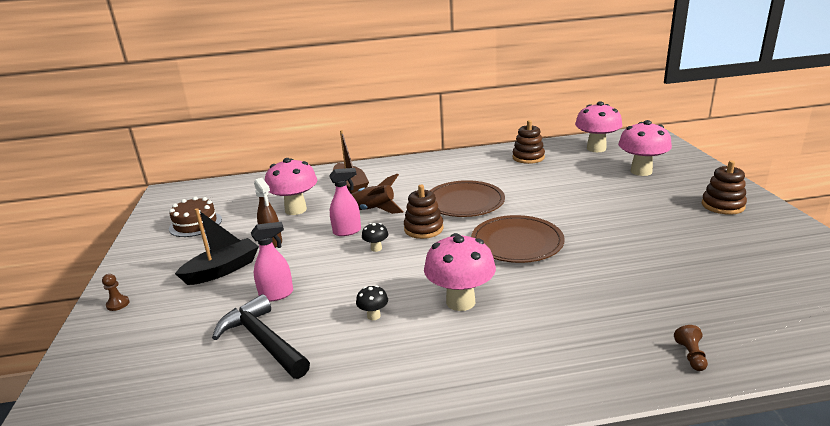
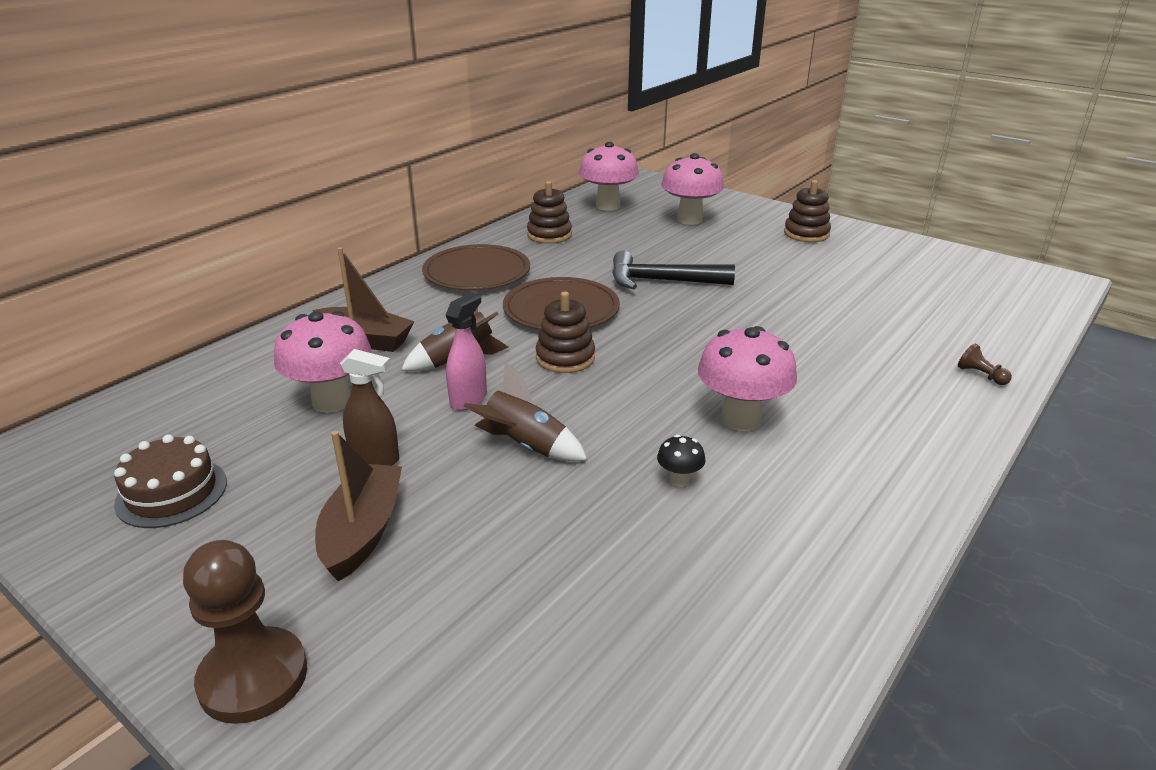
camera: 45 degrees left, 5 degrees up
(118, 304) = (253, 677): brown pawn -> brown pawn, size x2.33
(222, 270) = (362, 532): black boat -> brown boat
(263, 341) = (599, 582): black hammer -> black hammer (662, 281)
(277, 294) = (513, 520): pink spray bottle -> none
(335, 264) = (525, 446): none -> brown rocket
(376, 248) = (546, 404): black mushroom -> none
(517, 242) = (692, 334): brown plate -> brown plate (476, 272)

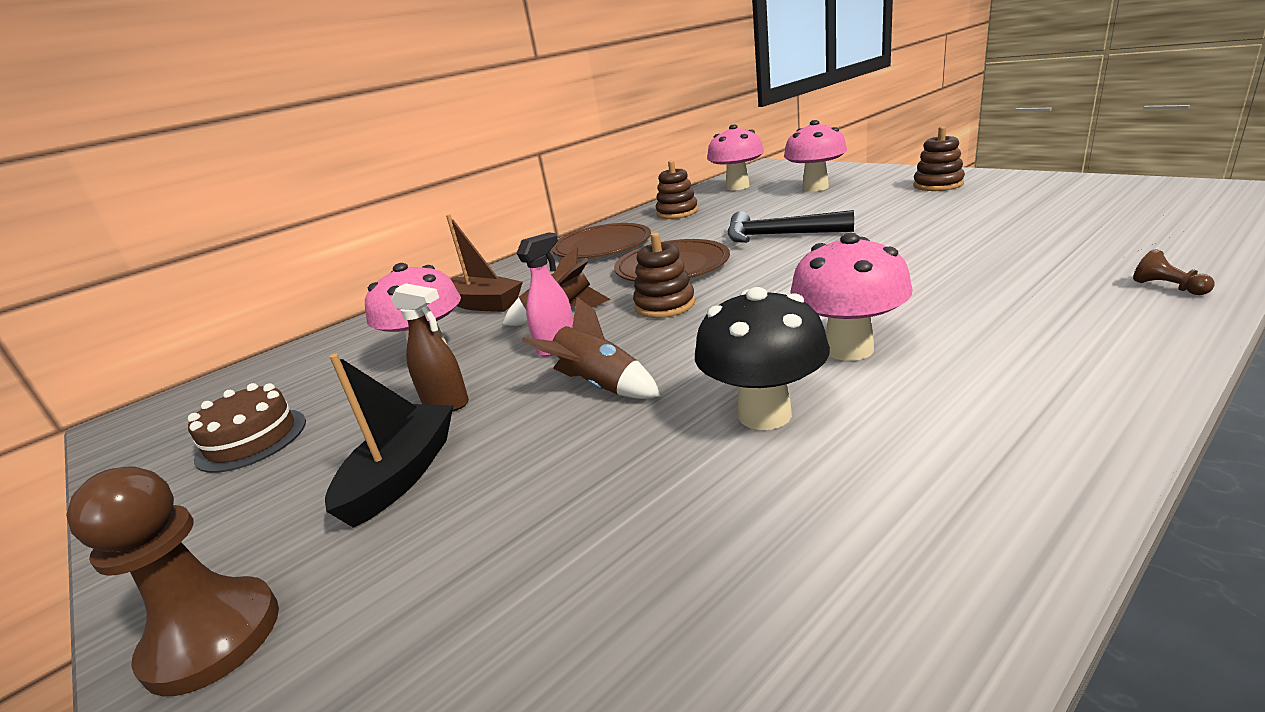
camera: 15 degrees right, 5 degrees down
(362, 532) = (402, 475): brown boat -> black boat
(679, 480) = (764, 414): black mushroom -> black mushroom, size x2.21

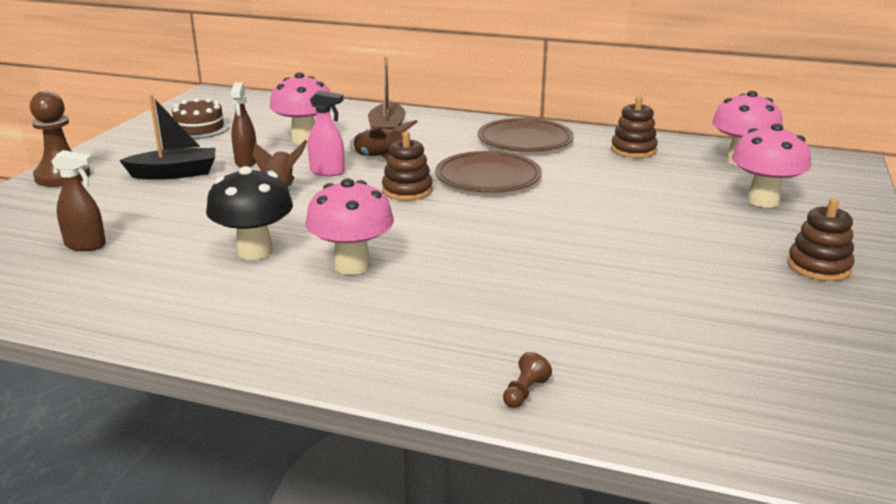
camera: 55 degrees right, 0 degrees up
(610, 609) = (86, 245): none -> brown spray bottle
(778, 235) = (587, 206): black hammer -> none

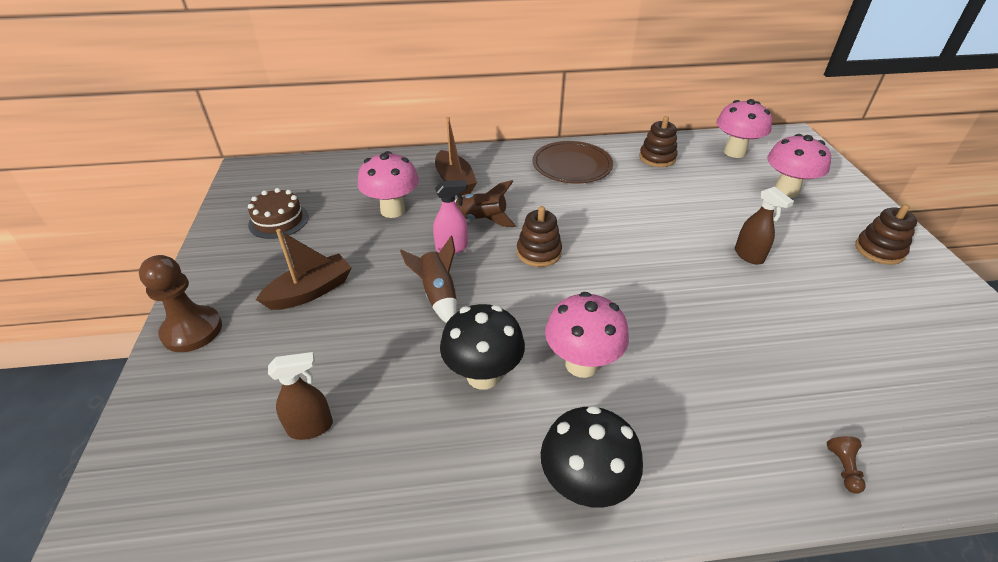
camera: 25 degrees left, 15 degrees up
(175, 174) = (310, 291): black boat -> brown boat
(246, 162) = (366, 255): brown spray bottle -> brown spray bottle (749, 256)
(257, 332) = (585, 486): none -> black mushroom
(488, 177) = (585, 217): brown plate -> none

